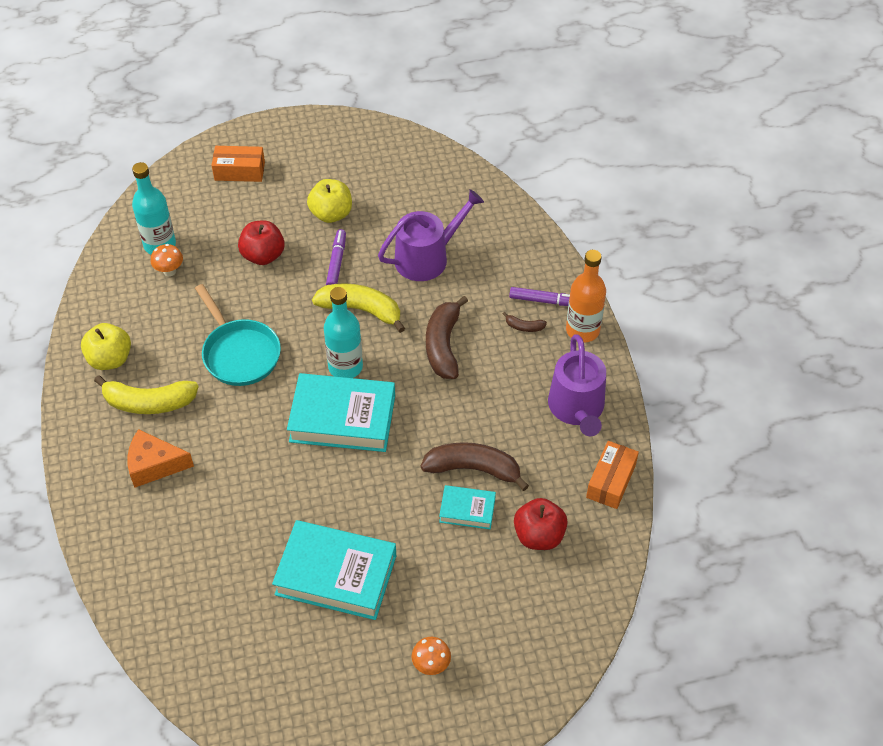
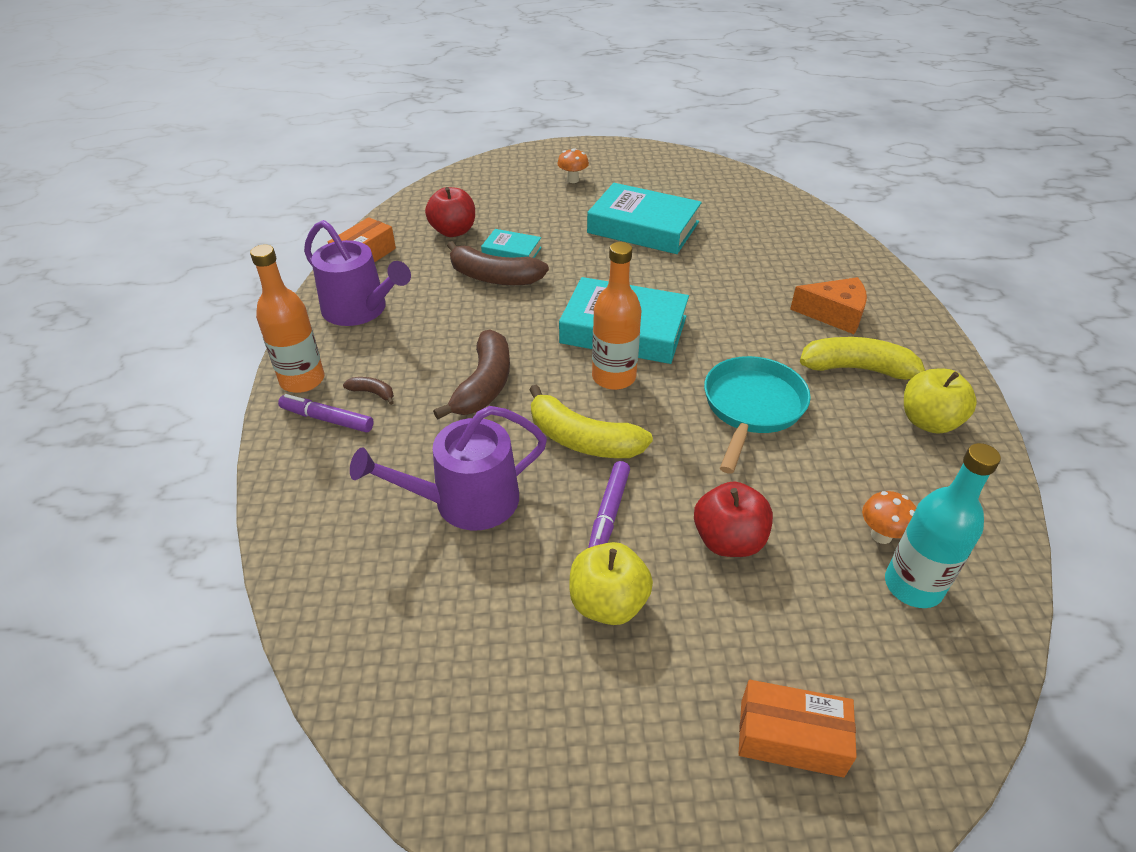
camera: 170 degrees left, 10 degrees down
(239, 353) = (752, 408): turquoise pan -> turquoise pan turned 45 degrees clockwise
(345, 367) = (613, 377): turquoise bottle -> orange bottle
(577, 408) = (360, 310): purple watering can -> purple watering can turned 120 degrees clockwise

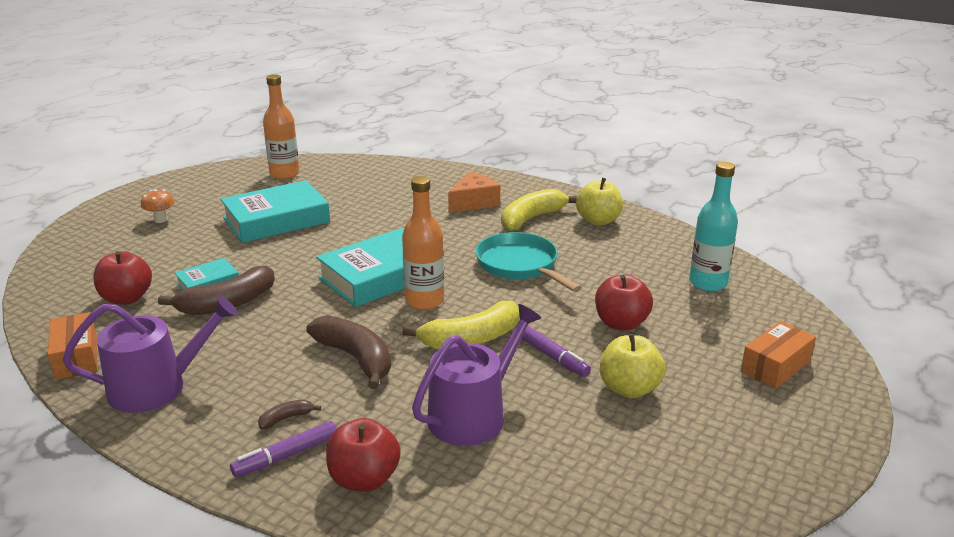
camera: 55 degrees left, 15 degrees down
(302, 380) = (209, 454): orange bottle -> orange bottle (284, 174)
(327, 479) = (364, 479): none -> red apple
(465, 501) = (473, 414): purple watering can -> purple watering can turned 150 degrees counterclockwise
(881, 535) = (665, 274): orange mushroom -> none

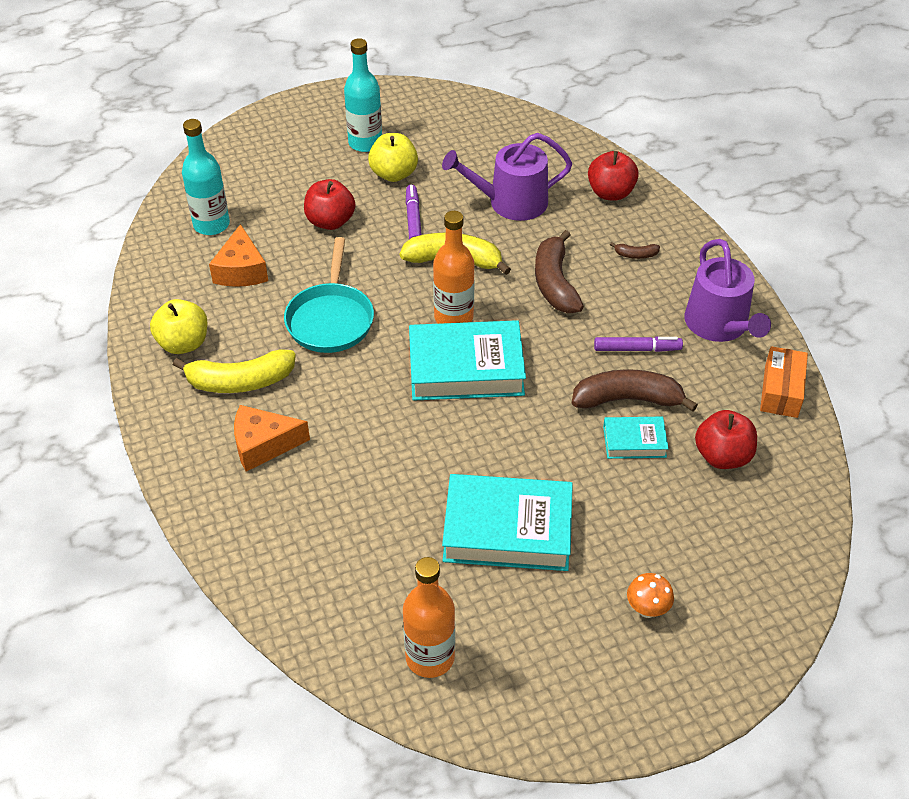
camera: 145 degrees left, 20 degrees up
(157, 387) = (719, 325): purple watering can -> purple watering can turned 120 degrees counterclockwise
(286, 456) = (649, 228): purple marker -> purple marker (637, 349)
(632, 266) = (241, 270): none -> orange cheese
(706, 408) = (365, 143): none -> turquoise bottle
(775, 366) = (282, 146): orange box -> none

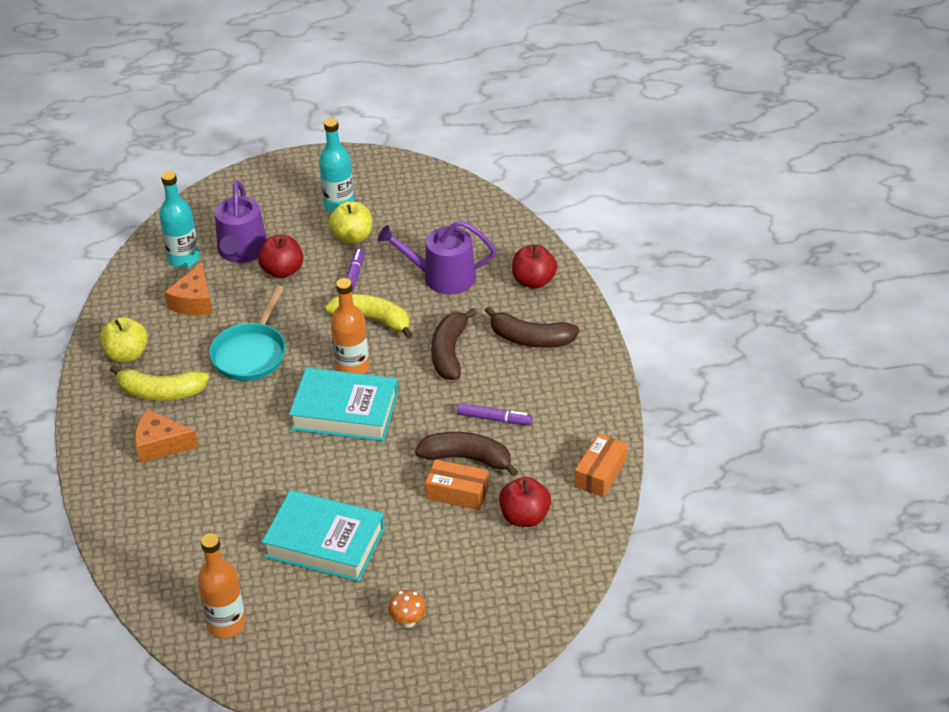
camera: 15 degrees right, 5 degrees down
(634, 441) = (457, 493): turquoise book -> orange box
(635, 255) = (530, 339): brown banana -> brown banana, size x2.22
(719, 325) = (574, 410): purple watering can -> purple watering can (241, 251)

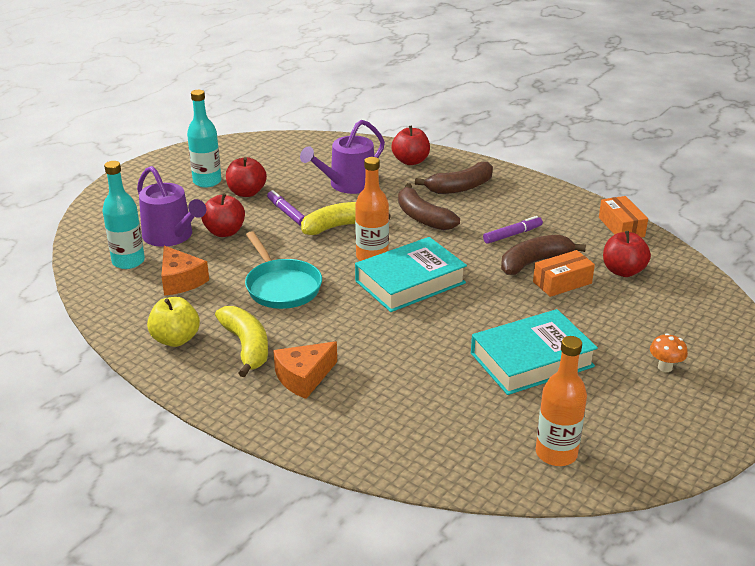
camera: 45 degrees left, 10 degrees down
(160, 392) = (246, 346): yellow banana -> yellow banana turned 75 degrees counterclockwise
(352, 237) = (247, 192): yellow apple -> red apple

